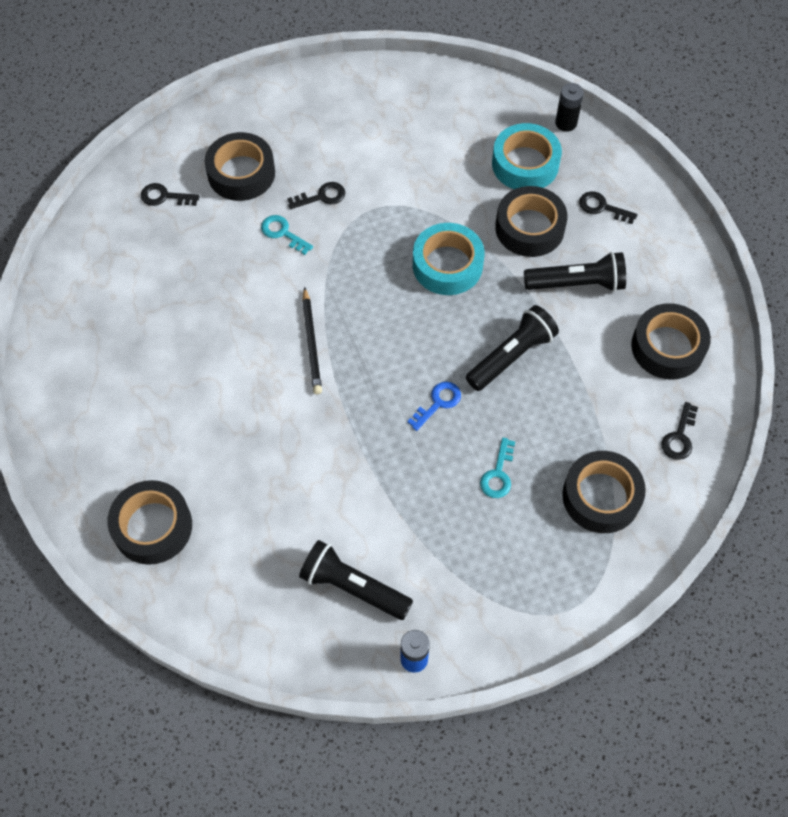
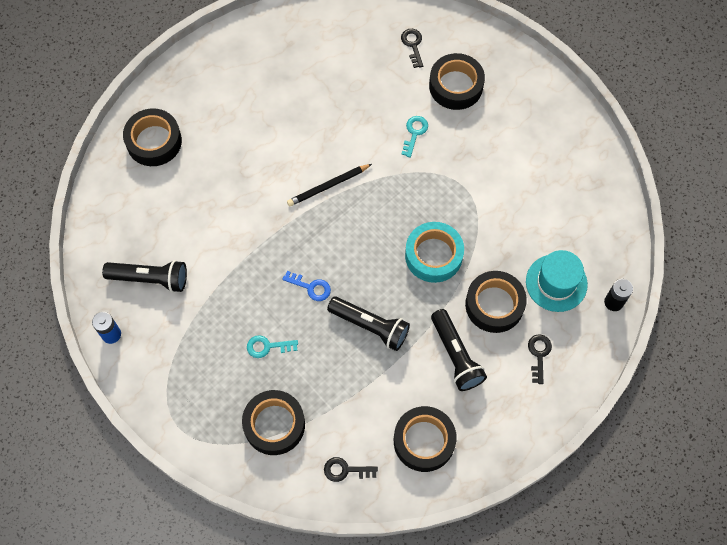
camera: 70 degrees right, 5 degrees up
(322, 196) = (458, 147): black key -> none
(353, 587) = (150, 279): black flashlight -> black flashlight turned 90 degrees clockwise
(525, 164) = (556, 283): turquoise tape -> turquoise hat

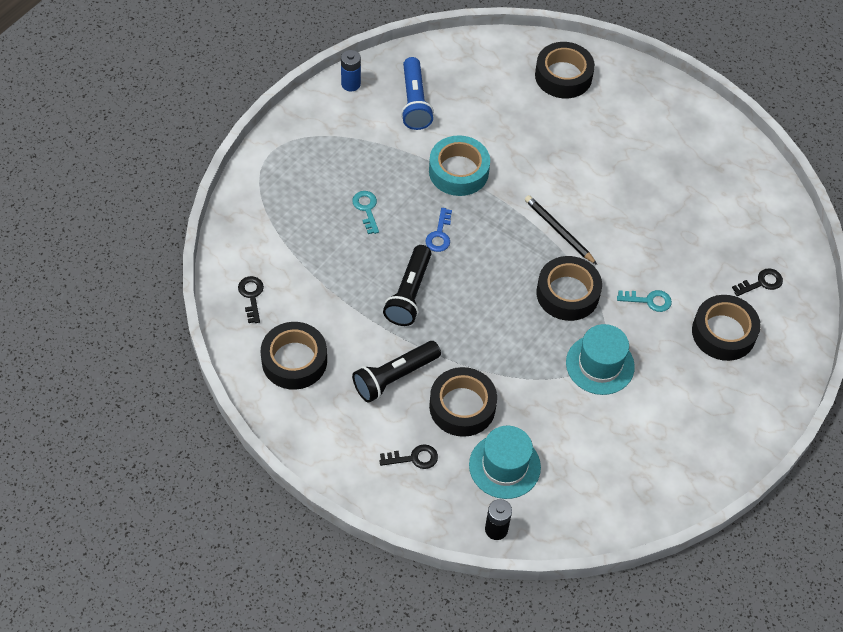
camera: 75 degrees right, 10 degrees down
(150, 279) = (414, 102): black flashlight -> blue flashlight
(274, 425) = (287, 229): black tape -> black tape (567, 293)
(433, 255) = (505, 340): turquoise tape -> turquoise tape (458, 171)
(470, 186) = (600, 364): none -> turquoise hat

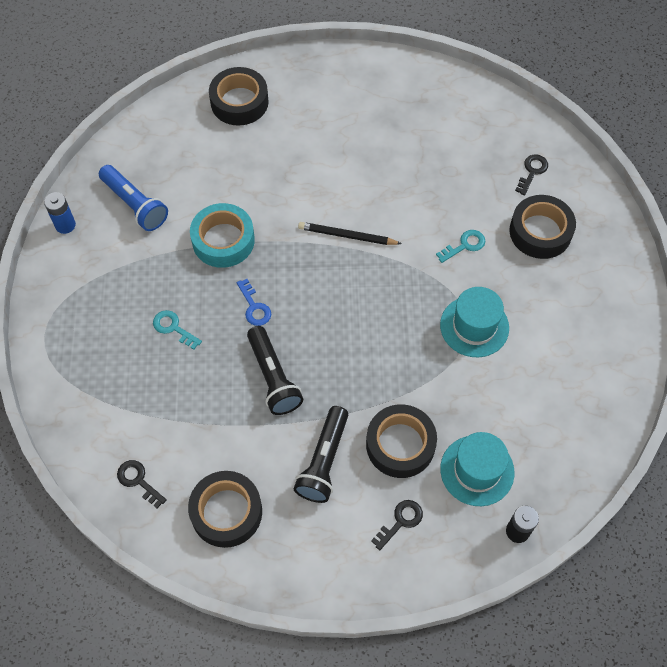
camera: 35 degrees left, 5 degrees up
(567, 293) = (399, 284): black tape -> none

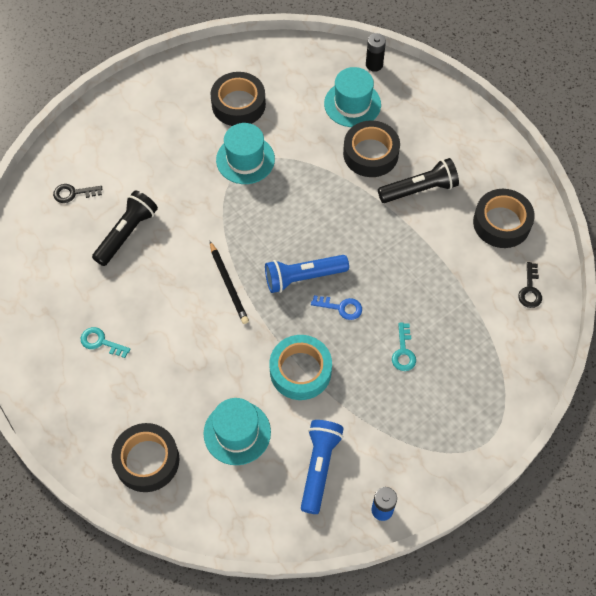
camera: 125 degrees left, 0 degrees up
(210, 168) = (237, 433): none -> turquoise hat
(254, 307) = (341, 307): blue key -> blue key turned 75 degrees clockwise
(273, 377) = (386, 257): black flashlight -> black flashlight (126, 233)
(308, 296) = (303, 277): none -> blue flashlight
(400, 521) = (421, 125): black key -> none
(464, 245) = (178, 201): turquoise key -> turquoise key (101, 342)
(540, 232) = (130, 160): black tape -> black tape (238, 104)

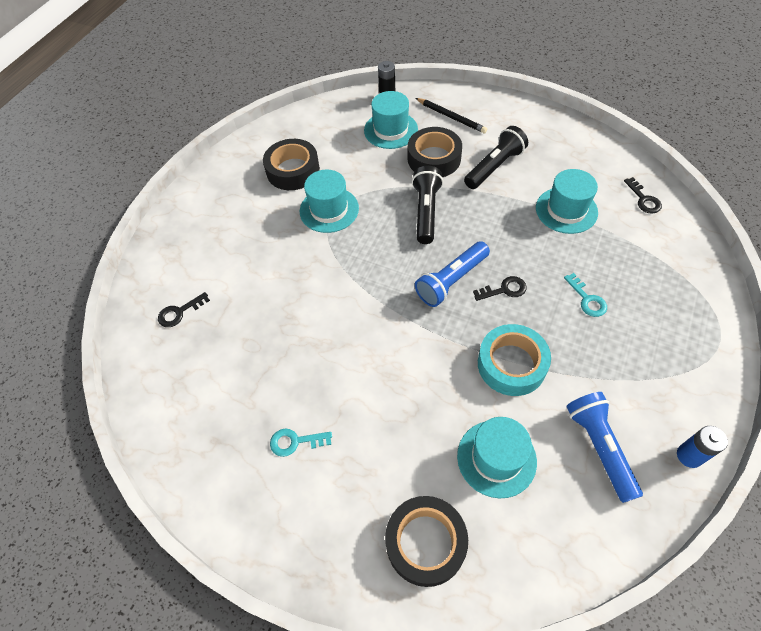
camera: 25 degrees left, 5 degrees down
(126, 233) = (257, 323): black flashlight -> black flashlight (426, 212)
(228, 284) = (387, 320): black pencil -> black pencil (451, 117)
(341, 307) = (504, 289): blue key -> black key
(451, 264) = (566, 210): none -> turquoise hat
(501, 223) = (579, 161): black tape -> none

